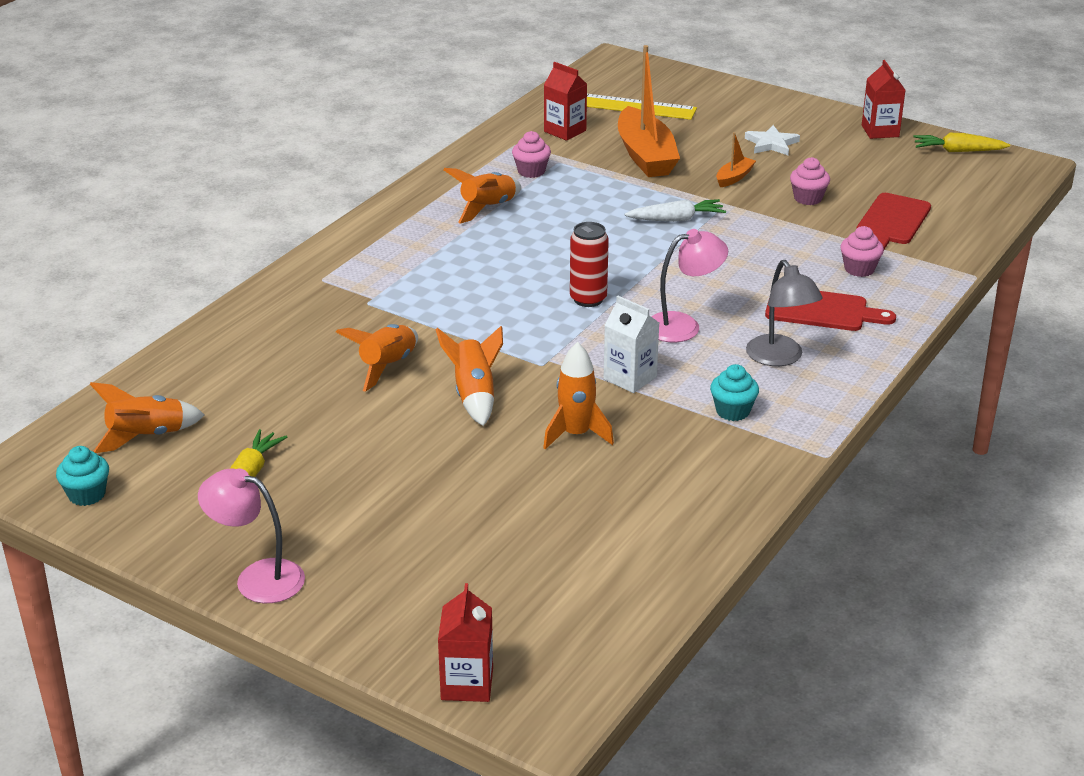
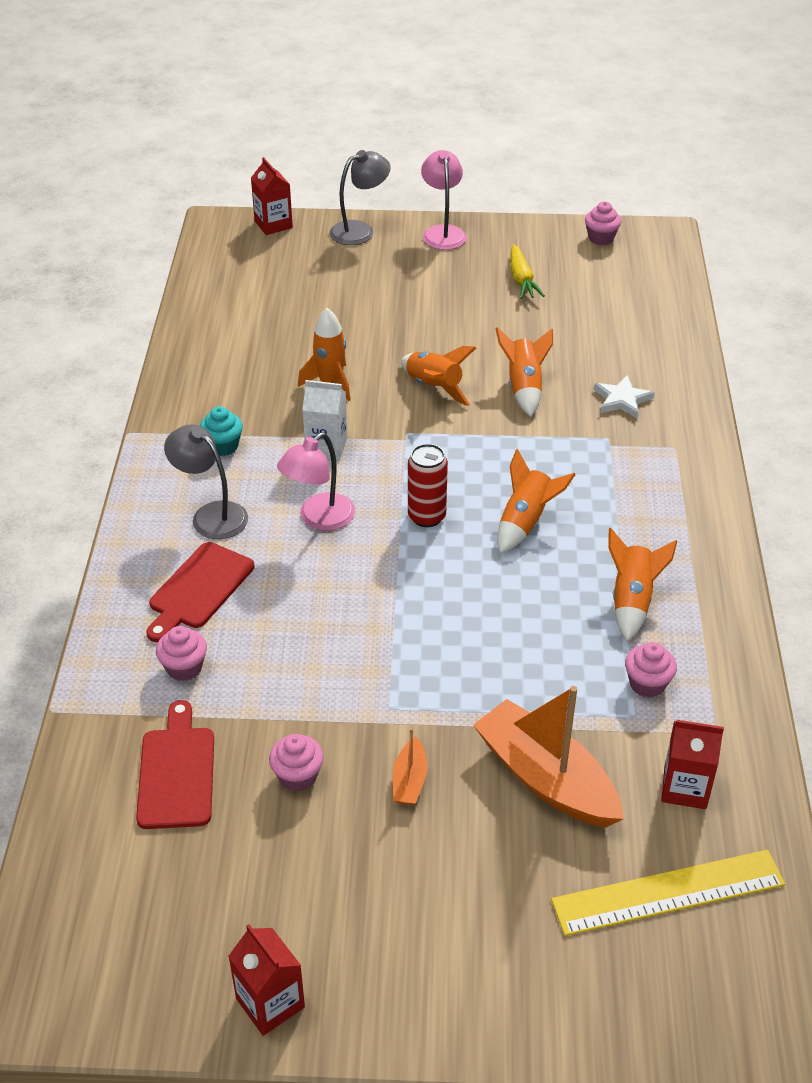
camera: 150 degrees right, 10 degrees up
(87, 495) = (601, 238): turquoise cupcake -> pink cupcake
(146, 436) = (618, 280): orange rocket -> orange rocket (526, 521)
(257, 577) = (443, 232): pink lamp -> pink lamp turned 90 degrees counterclockwise
(359, 624) = (360, 230): none -> grey lamp
(676, 219) = (425, 668): white carrot -> none
(771, 144) = (407, 887): white star -> white star (622, 400)
(821, 310) = (199, 589): red cutting board -> red cutting board turned 45 degrees counterclockwise
(958, 151) = (135, 997): yellow carrot -> none

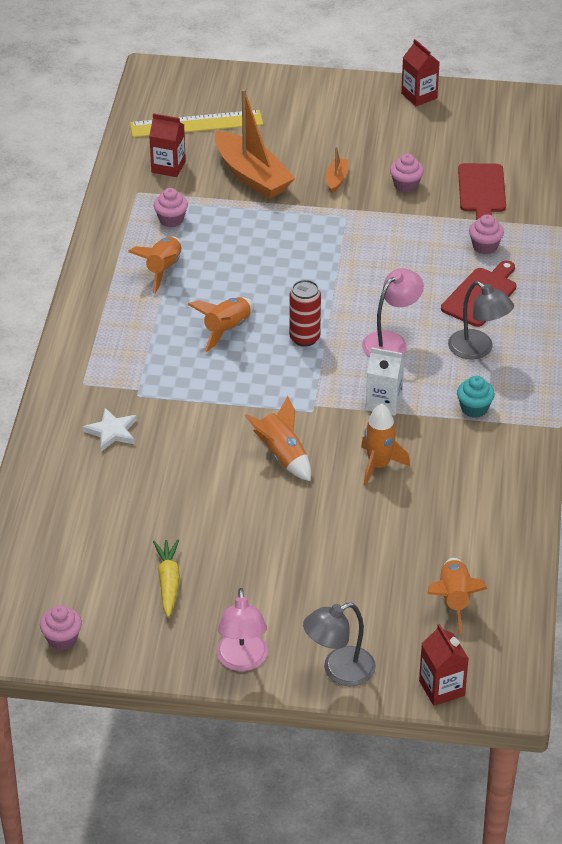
camera: 175 degrees left, 0 degrees up
(524, 387) = (198, 450): orange rocket -> orange rocket (454, 600)

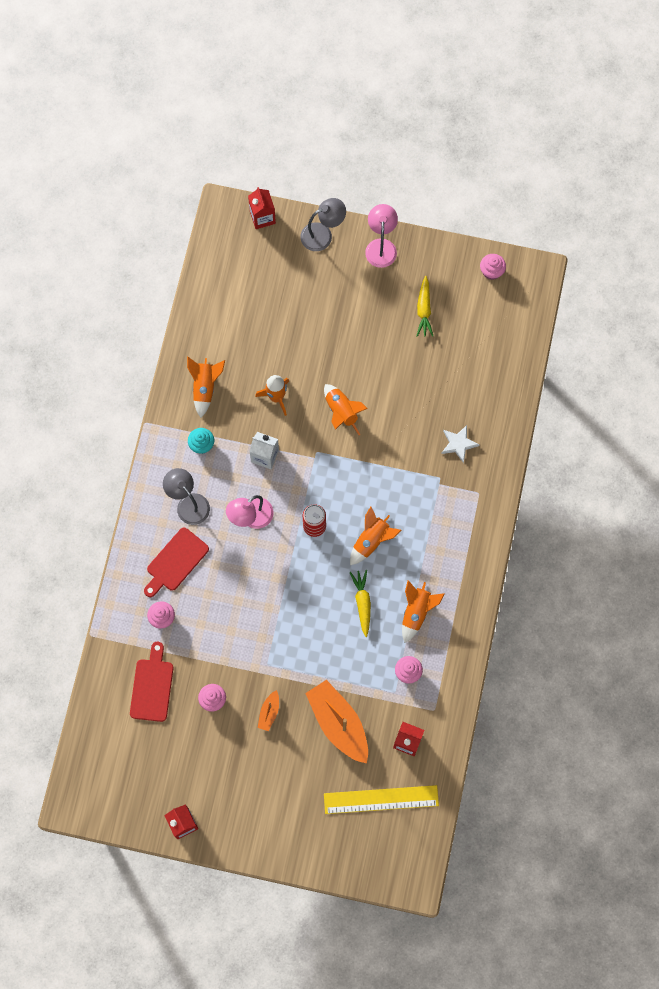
camera: 175 degrees left, 30 degrees up
(233, 273) = (362, 603): none -> yellow carrot
(454, 600) = (244, 281): orange rocket -> orange rocket (205, 387)

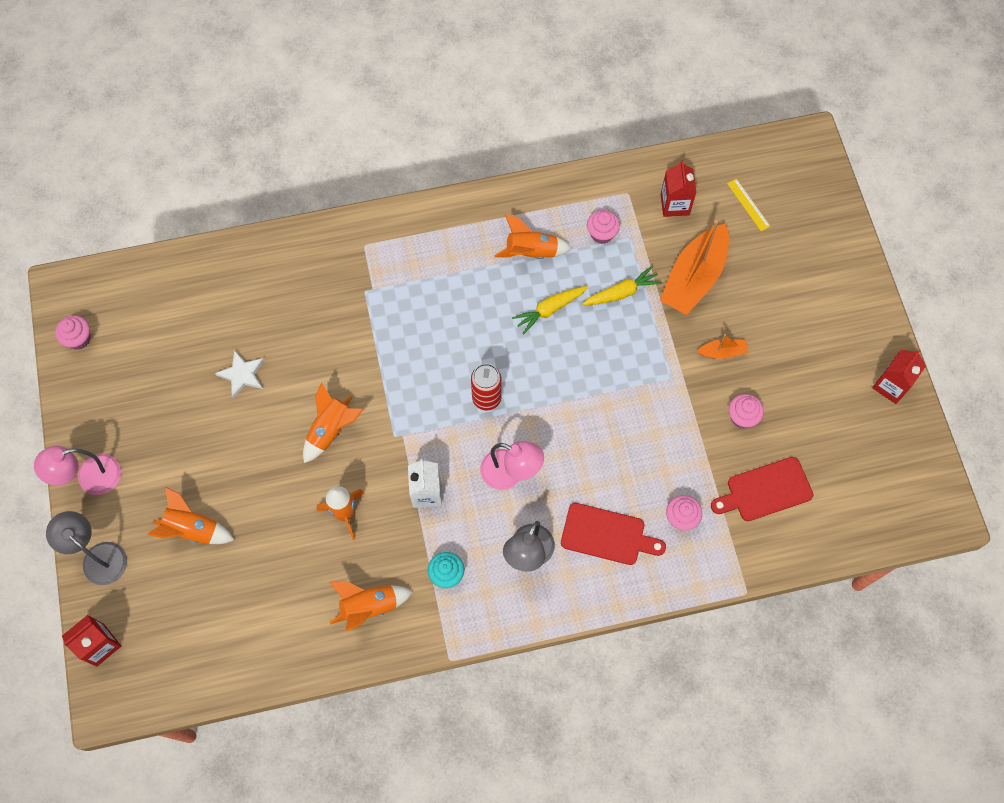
camera: 115 degrees left, 5 degrees down
(371, 540) = (473, 330): orange rocket -> orange rocket (193, 529)
(381, 799) = (748, 205): yellow ruler -> yellow ruler, size x0.48
(424, 310) = (159, 393): yellow carrot -> yellow carrot (621, 292)
(458, 444) = (315, 288): white star -> white star (242, 374)

